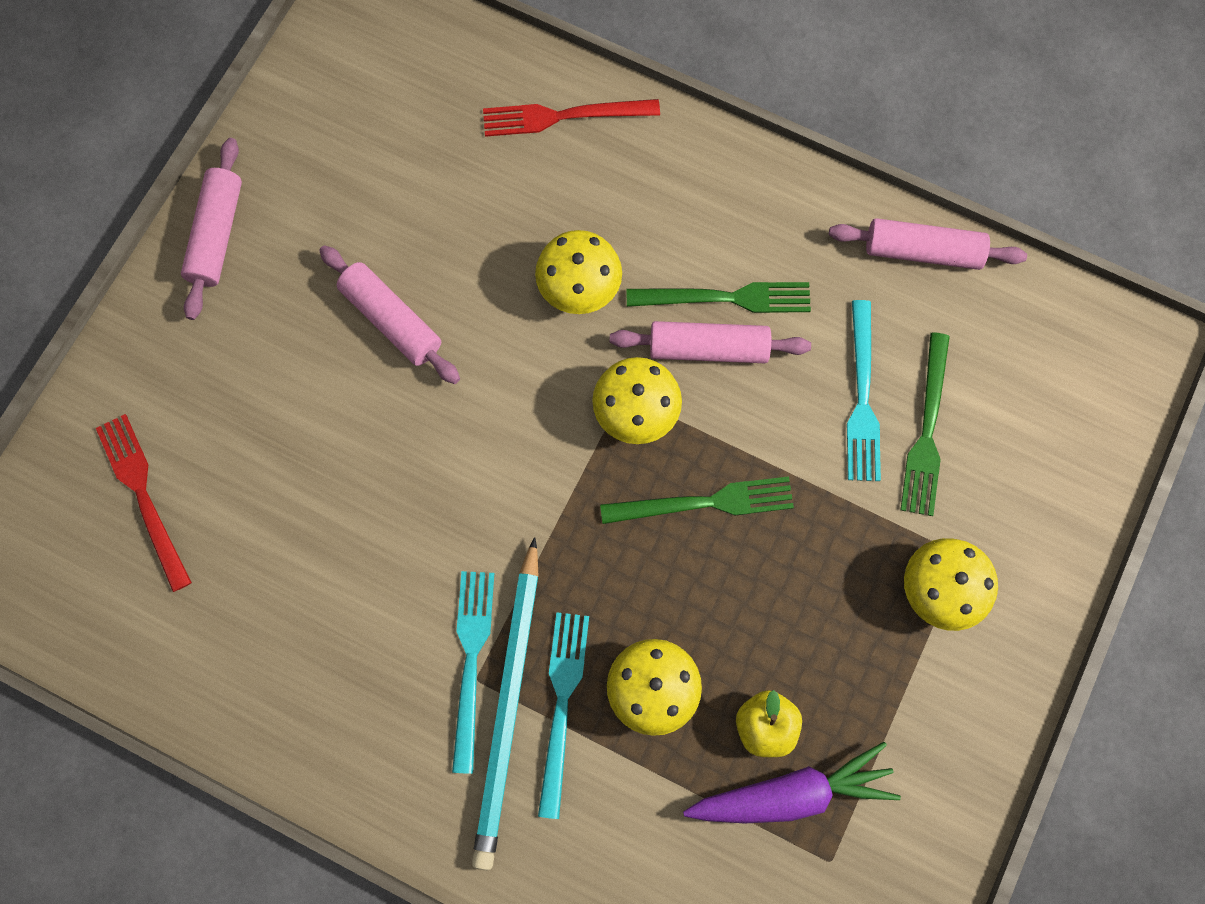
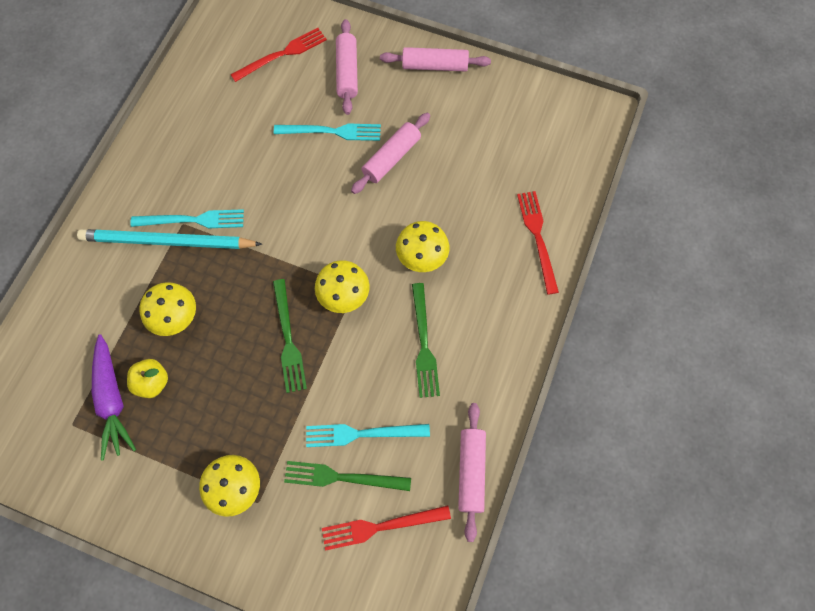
camera: 85 degrees right, 5 degrees down
(562, 705) = (167, 269): turquoise fork -> turquoise fork (332, 132)
(708, 348) = (388, 335): pink rolling pin -> pink rolling pin (347, 72)
(998, 380) = (381, 526): none -> red fork

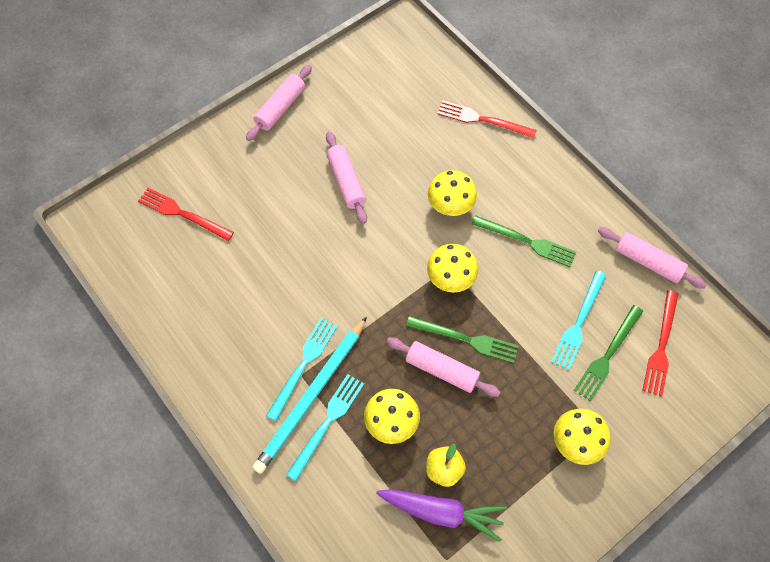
camera: 60 degrees left, 5 degrees down
(282, 54) = (182, 214): red fork -> red fork turned 60 degrees counterclockwise
(332, 132) = (290, 213): turquoise fork -> turquoise fork (327, 423)
(347, 72) = (239, 173): pink rolling pin -> pink rolling pin (441, 370)

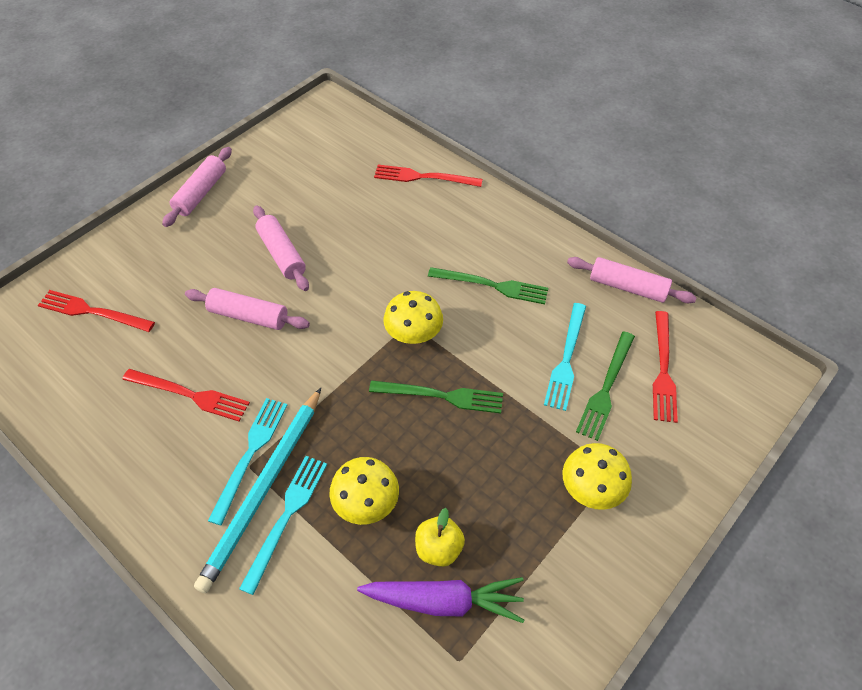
camera: 10 degrees left, 10 degrees down
(258, 304) = (189, 395): none -> red fork
(441, 370) = (418, 434): pink rolling pin -> pink rolling pin (248, 316)
(450, 205) = (401, 261): yellow mushroom -> none

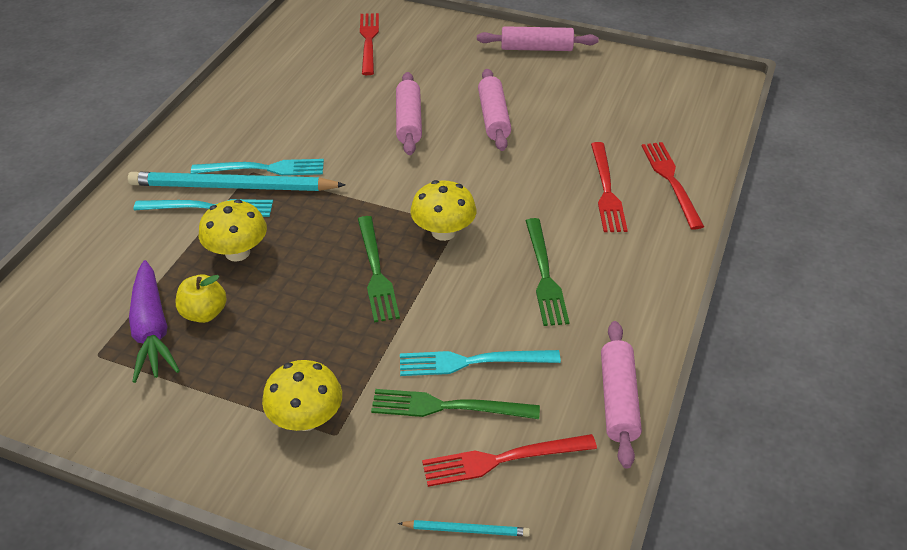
camera: 70 degrees right, 10 degrees down
(189, 395) = (309, 117): red fork -> red fork (606, 190)
(282, 254) = (494, 118): pink rolling pin -> pink rolling pin turned 45 degrees counterclockwise
(718, 409) = (467, 530): none -> turquoise pencil

